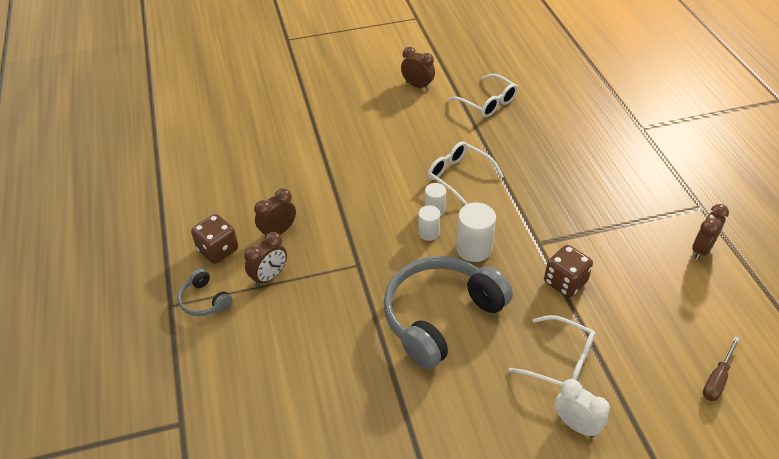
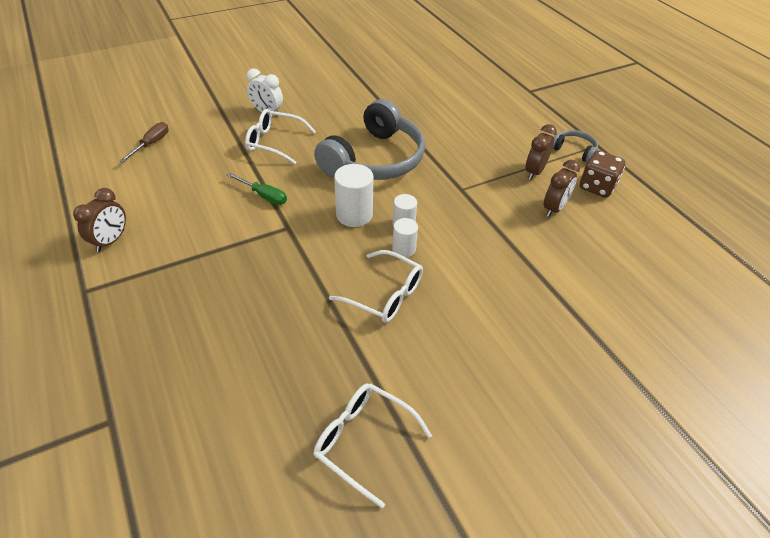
camera: 165 degrees right, 0 degrees up
(417, 86) = (493, 466): brown clock -> none
(565, 282) = (263, 196): brown dice -> green screwdriver

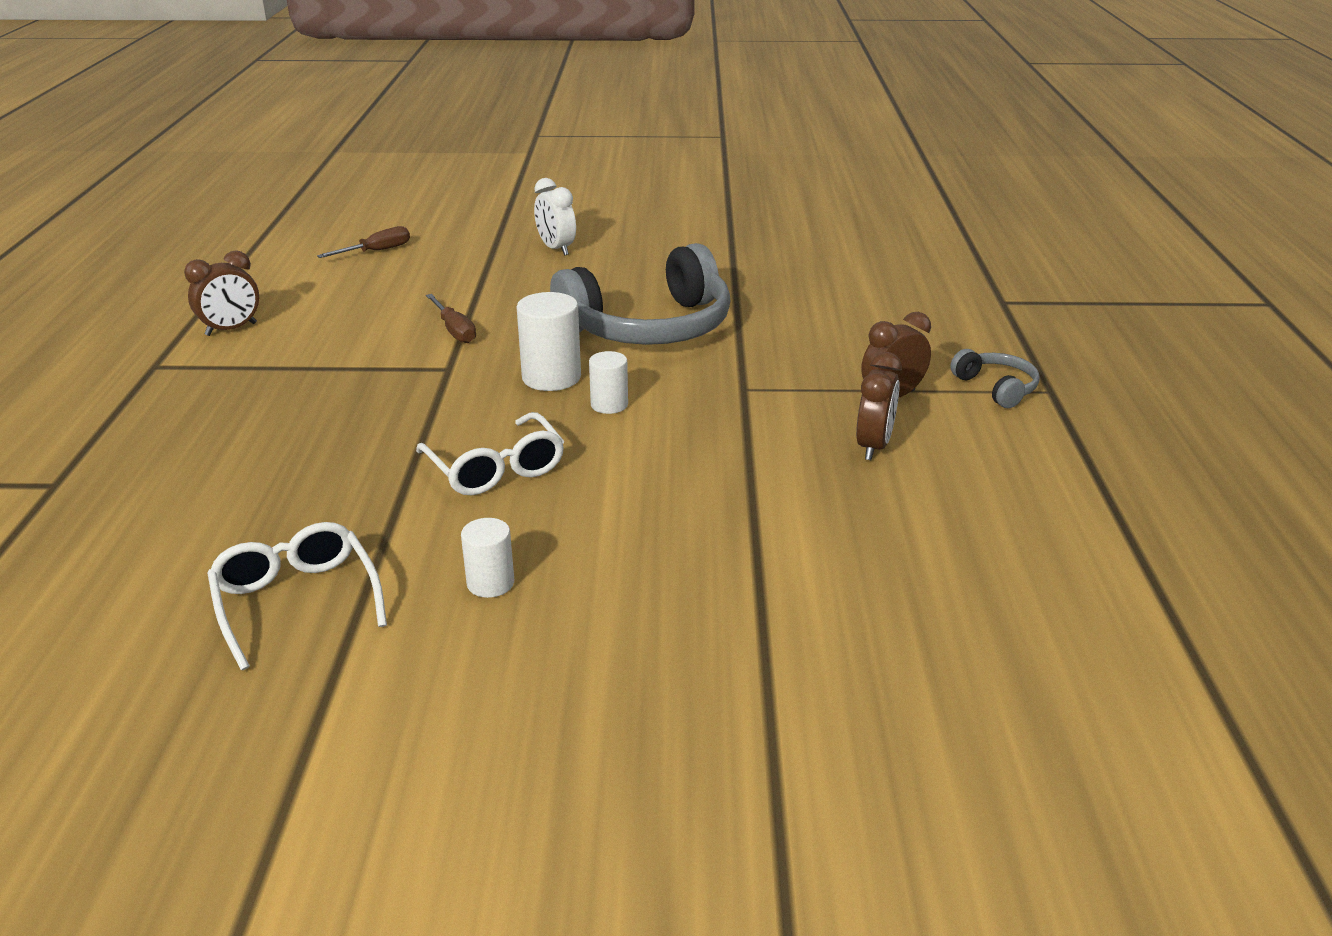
camera: 30 degrees right, 15 degrees down
(263, 196) = (454, 330): green screwdriver -> brown screwdriver
(274, 142) = (530, 281): white glasses -> none
(404, 249) = (578, 430): white cylinder -> white cylinder (490, 583)
(554, 208) = (873, 446): brown clock -> brown clock turned 45 degrees counterclockwise
(597, 187) = (985, 440): brown dice -> none

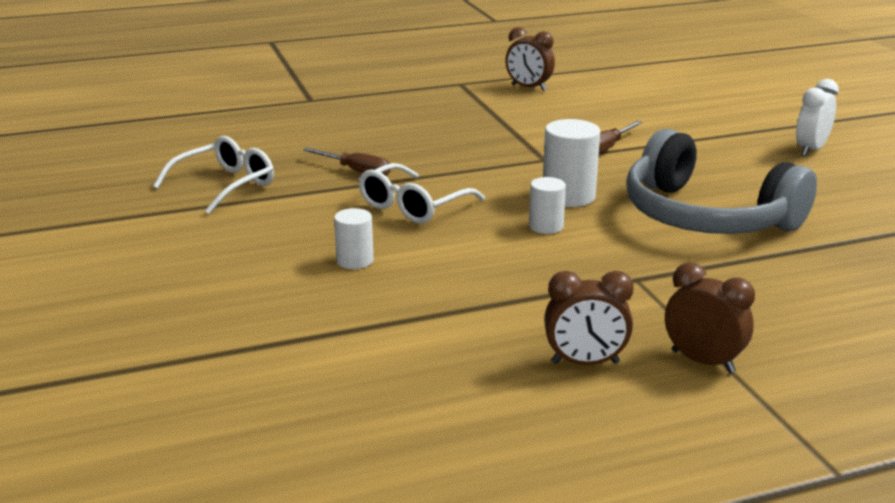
camera: 70 degrees right, 5 degrees down
(376, 251) = (705, 94): brown screwdriver -> brown screwdriver (356, 171)
(490, 583) = (269, 235): white cylinder -> white cylinder (355, 261)
(996, 388) = (801, 431): grey headphones -> none

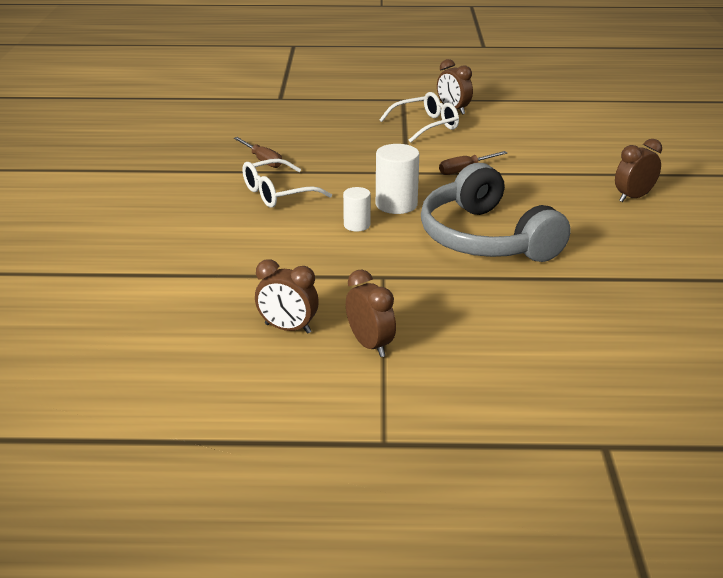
camera: 20 degrees right, 5 degrees up
(225, 185) = (166, 157): white glasses -> white glasses (426, 125)
(355, 261) = (202, 227): white cylinder -> none
(811, 150) = (633, 197): white clock -> brown clock

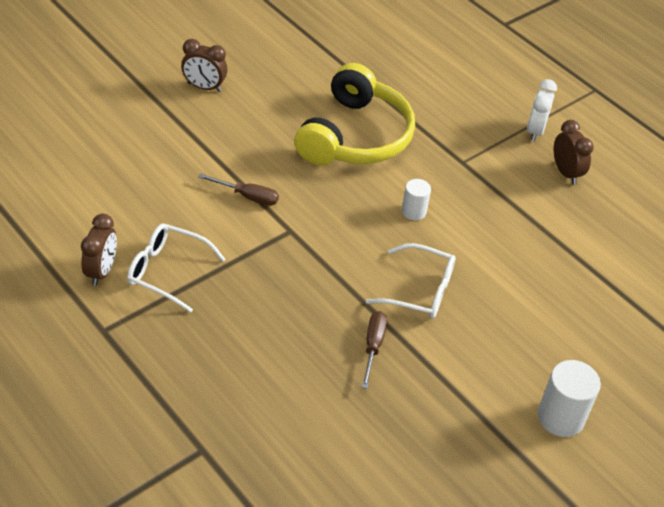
camera: 135 degrees left, 15 degrees up
(370, 345) = (535, 131): brown clock -> white clock
(396, 204) = (357, 207): white cylinder -> white cylinder (560, 417)
(486, 238) = (355, 136): grey headphones -> yellow headphones

